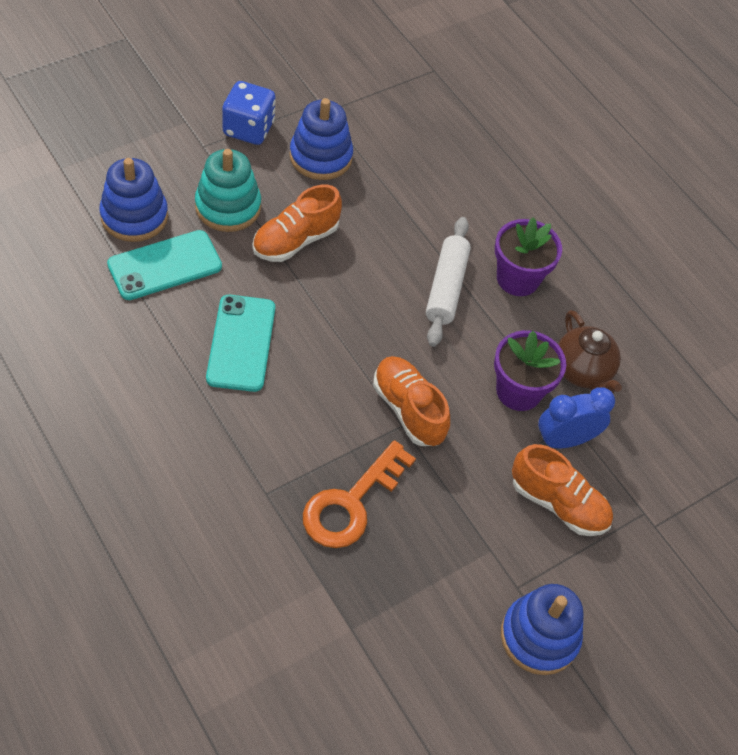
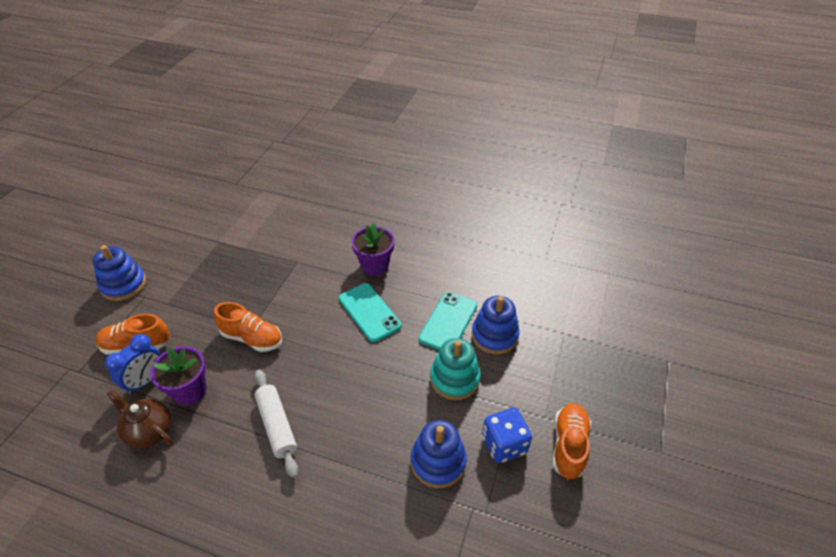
camera: 150 degrees right, 10 degrees down
(295, 240) = (396, 387): orange shoe -> orange shoe (569, 446)
(351, 503) = (252, 281): orange key -> none
(517, 279) = (229, 470): purple flower pot -> purple flower pot (374, 265)

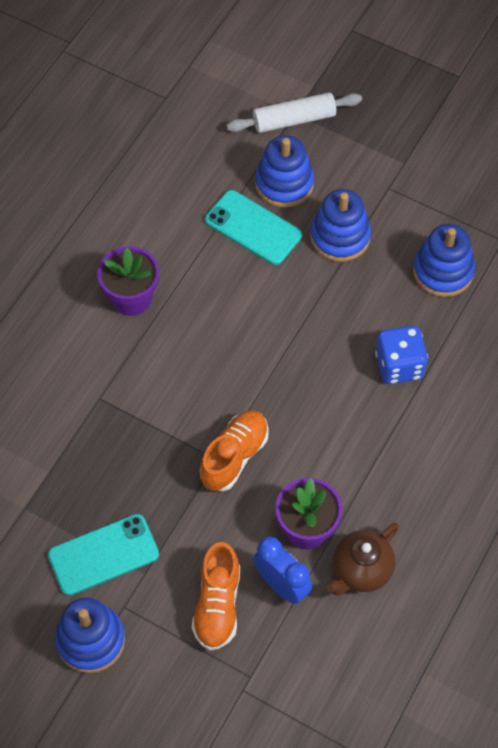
camera: 80 degrees left, 15 degrees up
(277, 425) = (374, 428): white rolling pin -> white rolling pin (294, 119)
(369, 312) = (218, 314): turquoise phone -> turquoise phone (103, 555)
(455, 379) = (340, 237): turquoise stacking toy -> blue stacking toy
(504, 444) = (431, 207): blue dice -> blue dice (399, 365)
(569, 446) = (441, 151): orange shoe -> none

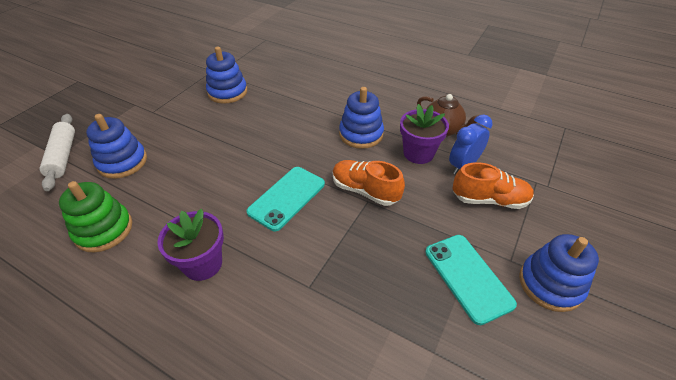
camera: 90 degrees left, 15 degrees down
(178, 198) = (104, 230): none -> green stacking toy
(253, 228) = (157, 180): turquoise phone -> turquoise phone (287, 198)
(340, 237) = (184, 134): blue stacking toy -> blue stacking toy (361, 134)
(399, 365) = (294, 111): blue dice -> none

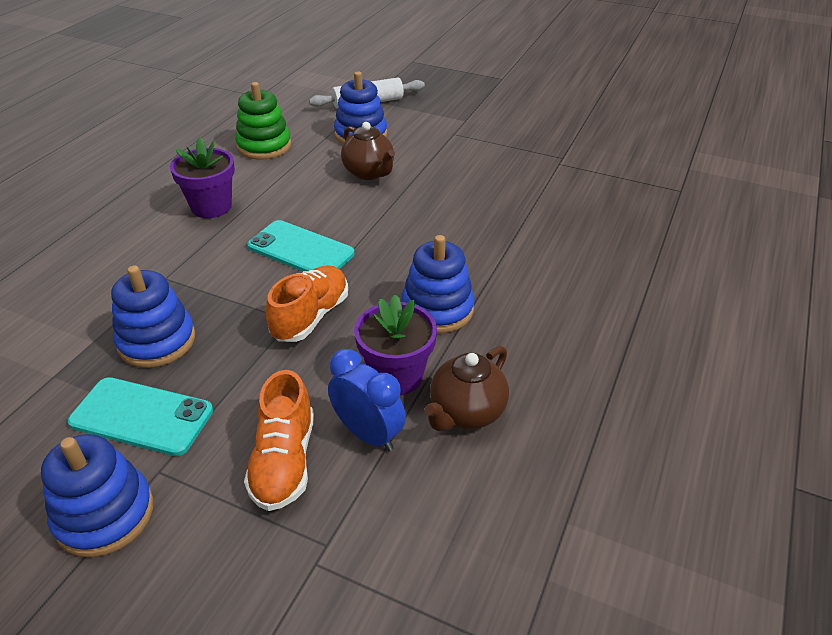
camera: 85 degrees right, 5 degrees down
(189, 158) = (369, 173): none -> brown teapot
(227, 92) = (512, 177): blue stacking toy -> blue stacking toy (157, 341)
(468, 277) = (142, 416): turquoise phone -> turquoise phone turned 45 degrees clockwise

